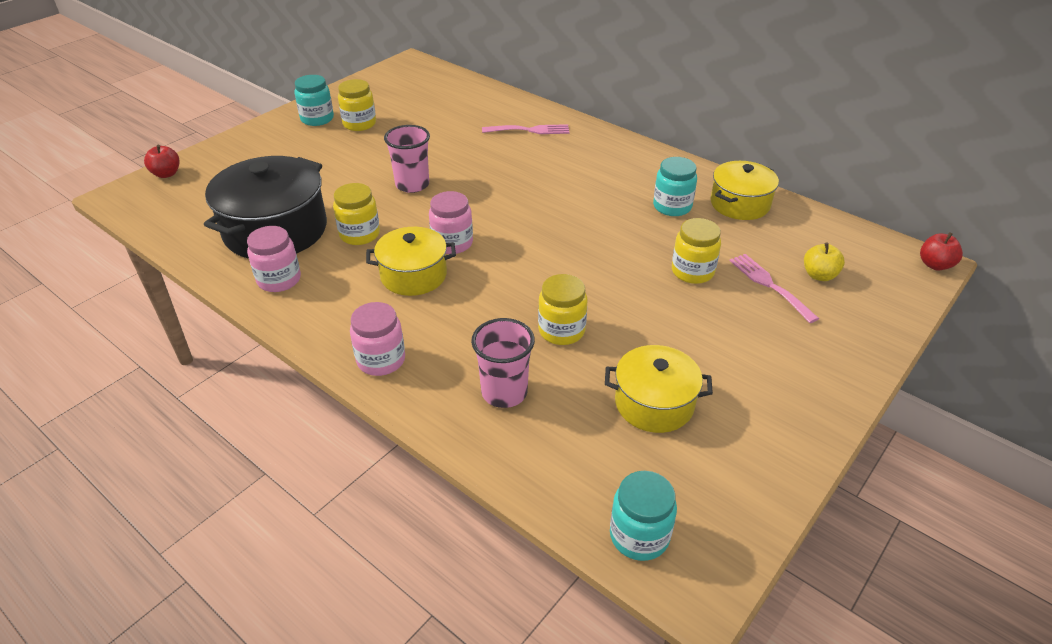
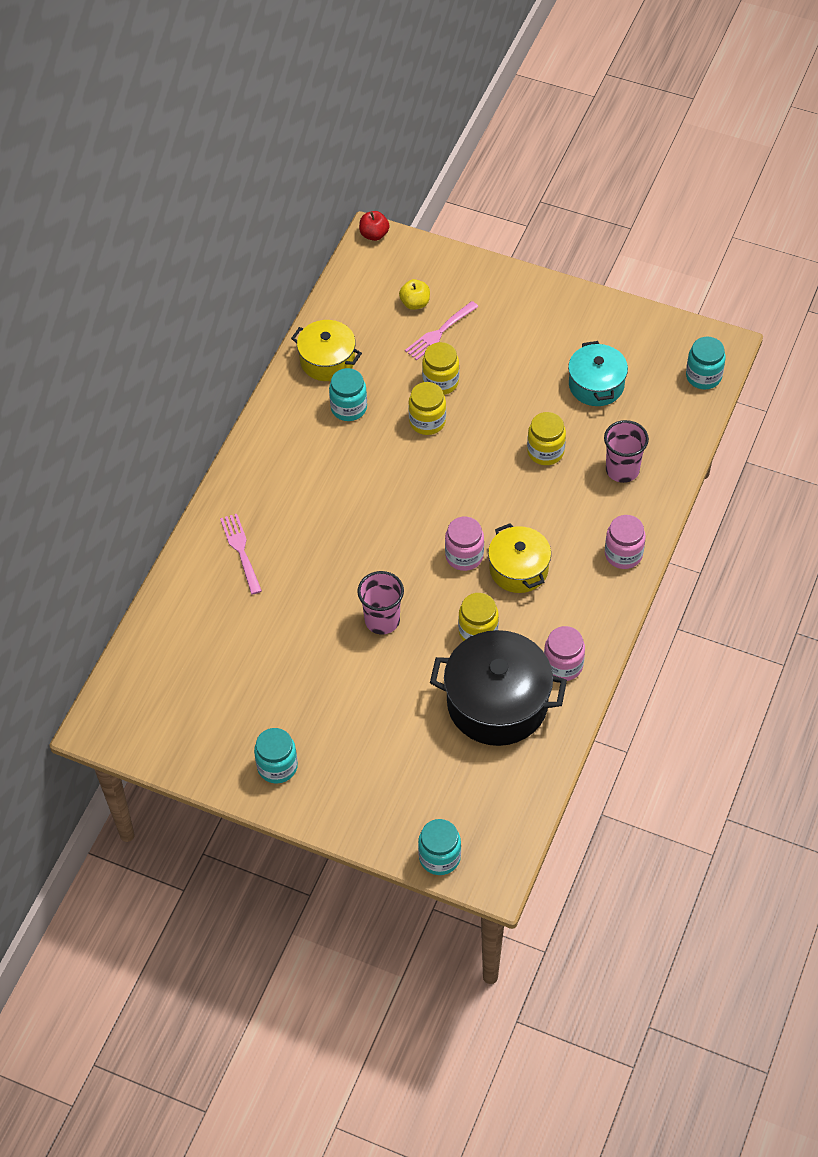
camera: 105 degrees left, 15 degrees up
(166, 174) = (439, 857): red apple -> turquoise jar
(359, 124) = (276, 718): yellow jar -> yellow jar (427, 421)
(654, 403) = (596, 385): yellow pot -> turquoise pot

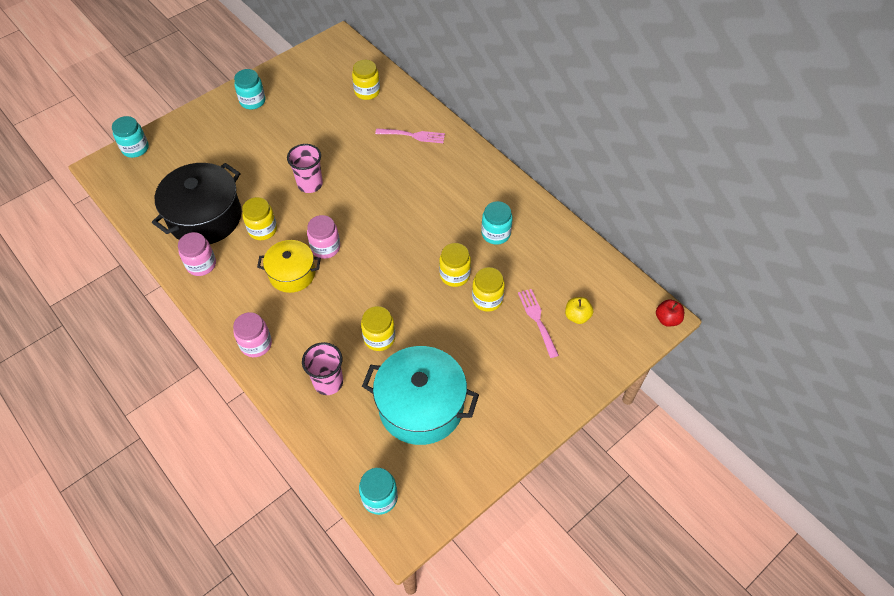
camera: 115 degrees right, 0 degrees up
(188, 639) = (367, 92): none -> yellow jar
(327, 360) = (548, 238): yellow pot -> none
(596, 385) = (421, 406): turquoise pot -> turquoise pot, size x1.65

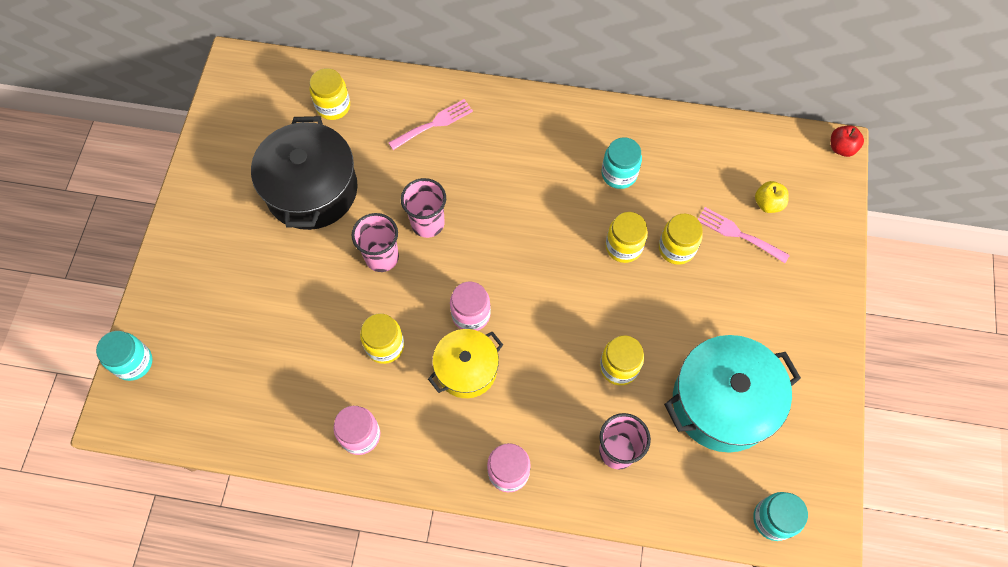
camera: 40 degrees left, 10 degrees up
(205, 217) = (307, 380): black pot -> black pot (312, 190)
(252, 101) = (214, 206): turquoise jar -> none
(353, 184) = (427, 223): none -> pink cup

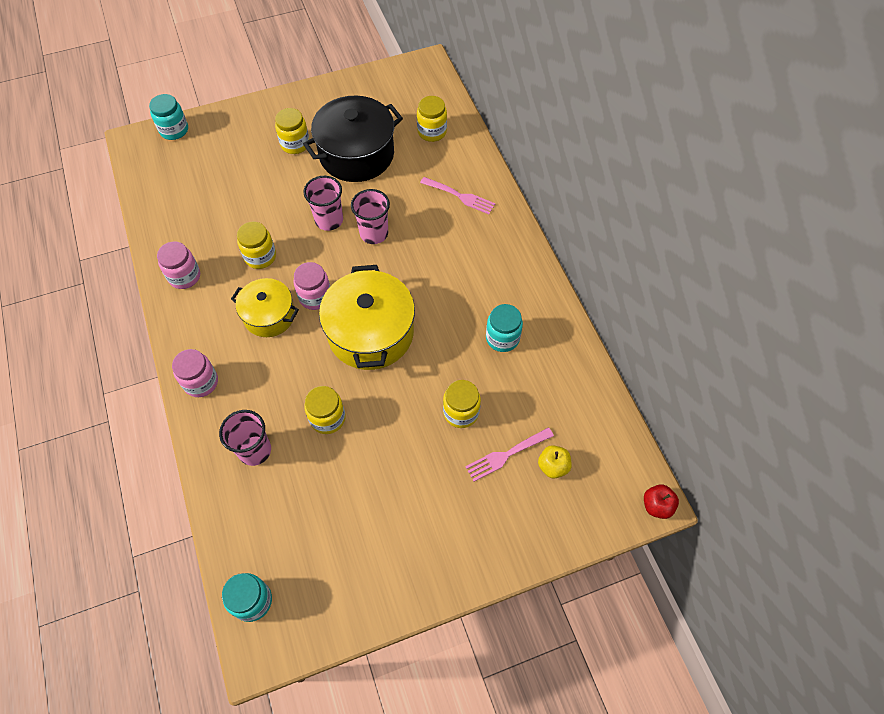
camera: 60 degrees right, 5 degrees down
(546, 283) = (370, 333): none -> yellow pot
(623, 247) = (437, 372): yellow jar -> yellow jar (295, 144)
(722, 402) = (338, 512): turquoise pot -> none
(738, 234) = (506, 455): pink fork -> pink fork turned 120 degrees counterclockwise

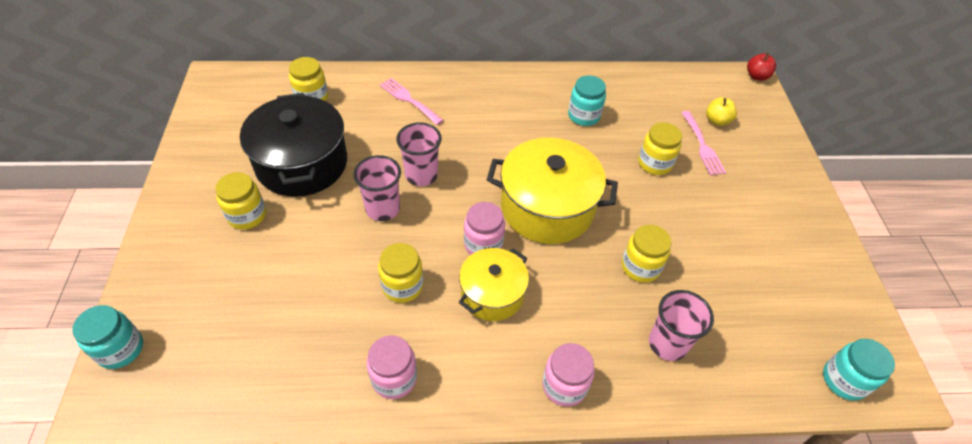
camera: 75 degrees left, 10 degrees down
(460, 196) = (409, 100): pink fork -> pink fork turned 90 degrees counterclockwise

